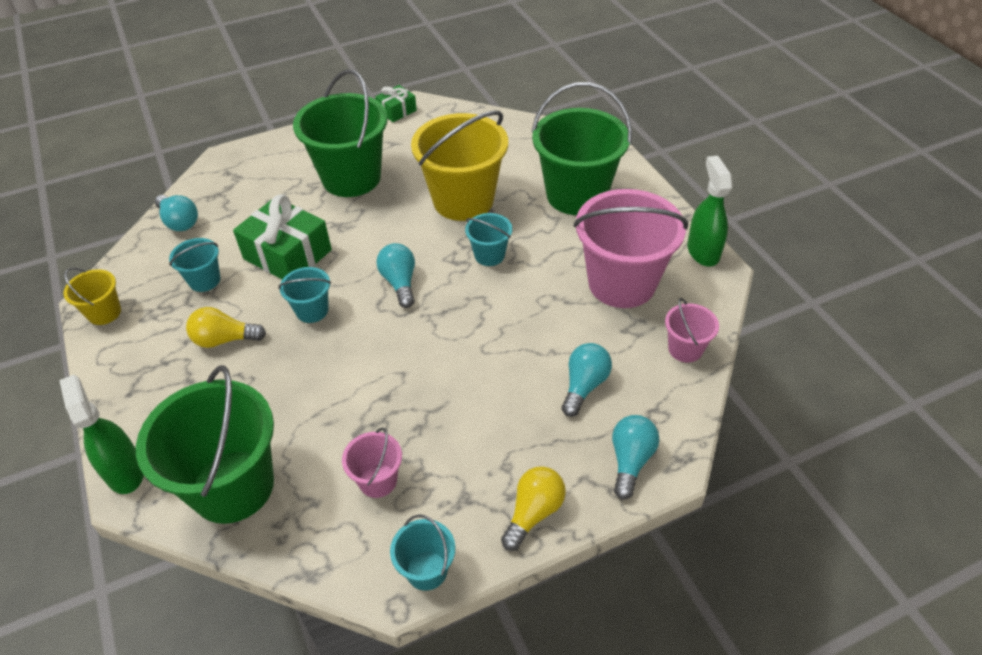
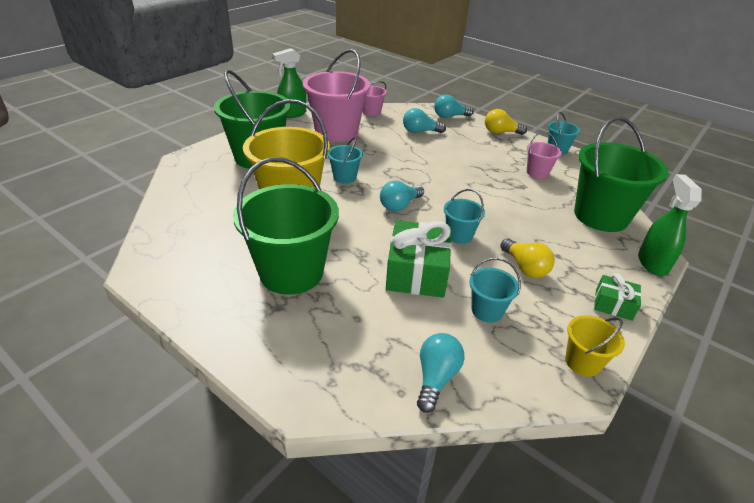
camera: 120 degrees left, 10 degrees down
(125, 471) = (652, 263): green spray bottle -> green spray bottle turned 150 degrees clockwise
(397, 111) = (156, 281): green gift -> green gift (613, 304)

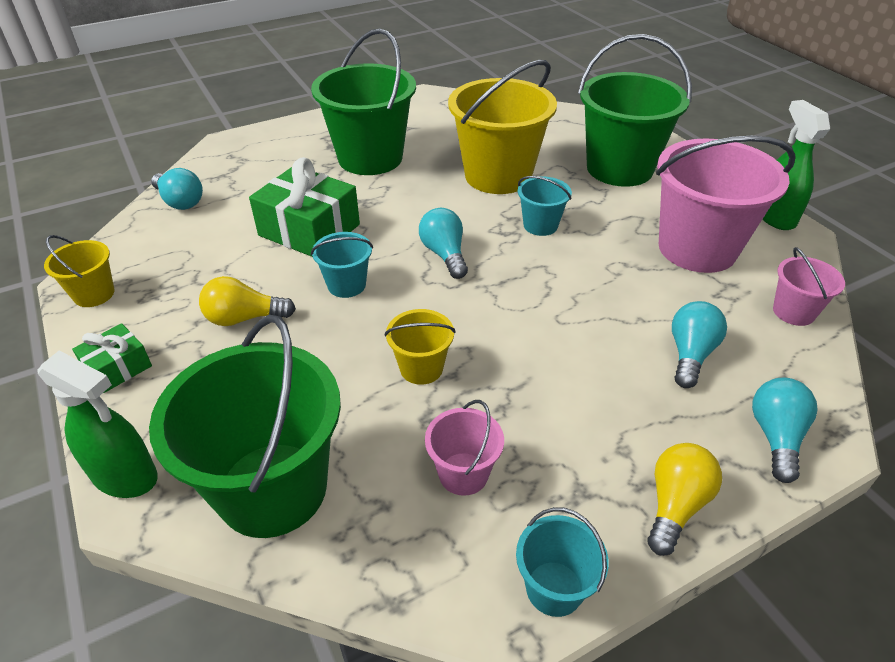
camera: 115 degrees right, 5 degrees up
(487, 310) = (214, 258): turquoise bucket -> none
(495, 194) = (421, 368): none -> yellow bucket

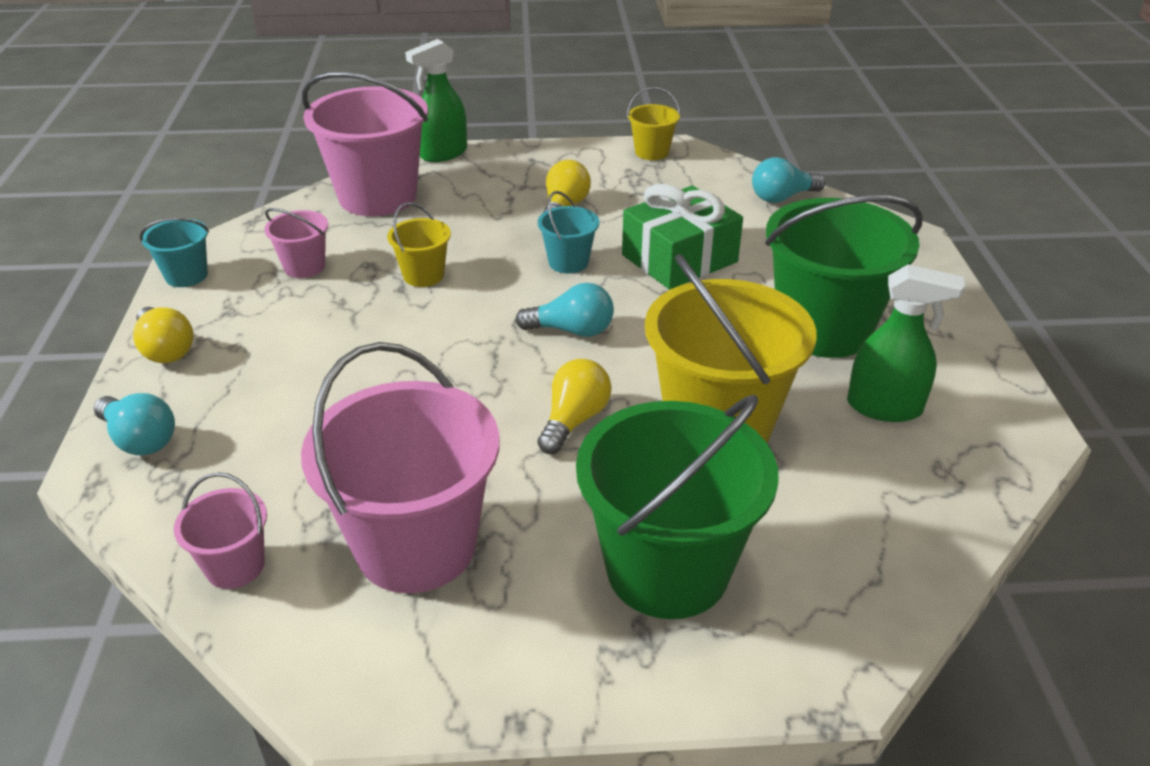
camera: 115 degrees right, 5 degrees down
(118, 368) = (550, 156): green gift -> none
(272, 489) = (377, 197): green bucket -> pink bucket
(540, 225) = (574, 420): turquoise bucket -> yellow light bulb
(690, 354) = (274, 438): turquoise light bulb -> none
(775, 216) = (408, 698): green spray bottle -> green spray bottle (885, 407)

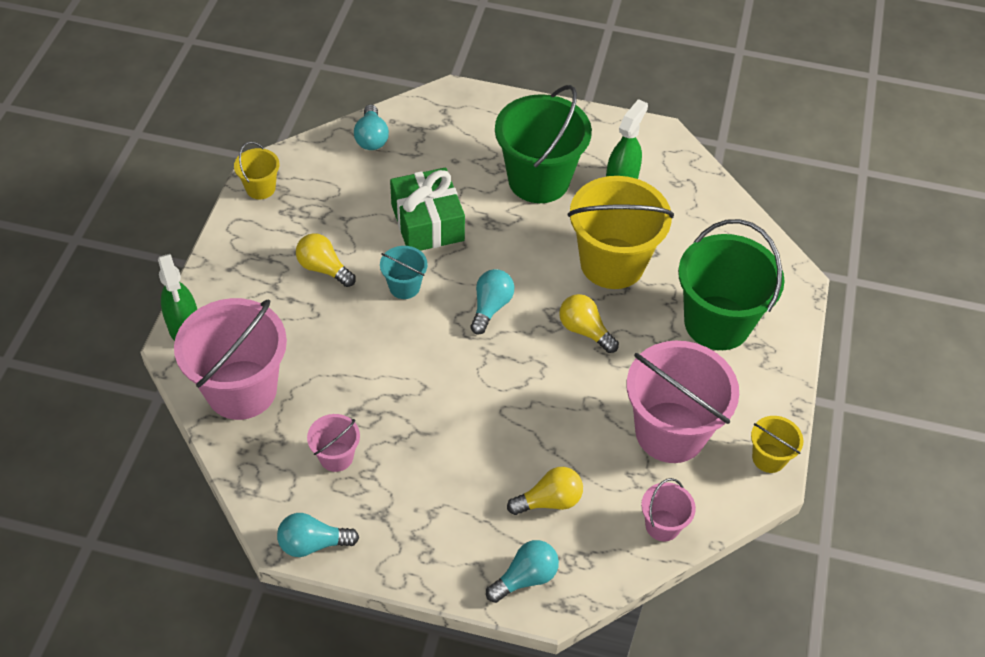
camera: 75 degrees left, 15 degrees up
(165, 349) = (419, 560): yellow light bulb -> yellow light bulb (549, 501)
(186, 276) = (313, 543): turquoise bucket -> turquoise light bulb
(423, 275) = (384, 379): yellow bucket -> yellow bucket (769, 458)

